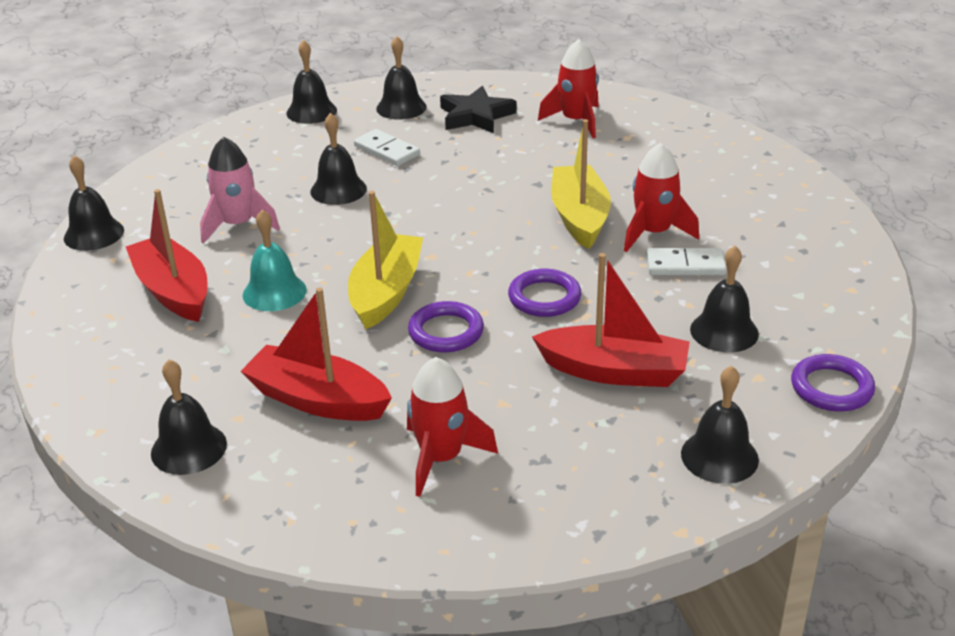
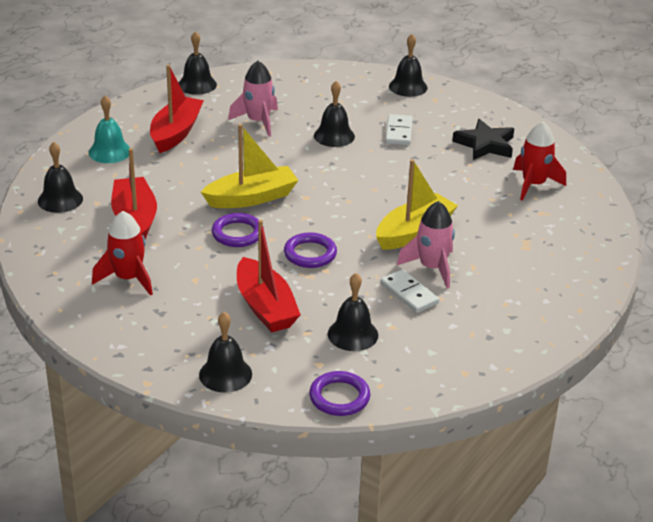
camera: 50 degrees right, 0 degrees up
(274, 292) = (210, 163): turquoise bell -> turquoise bell (109, 151)
(401, 107) = (457, 114): black bell -> none
(654, 233) = (432, 268): red rocket -> pink rocket

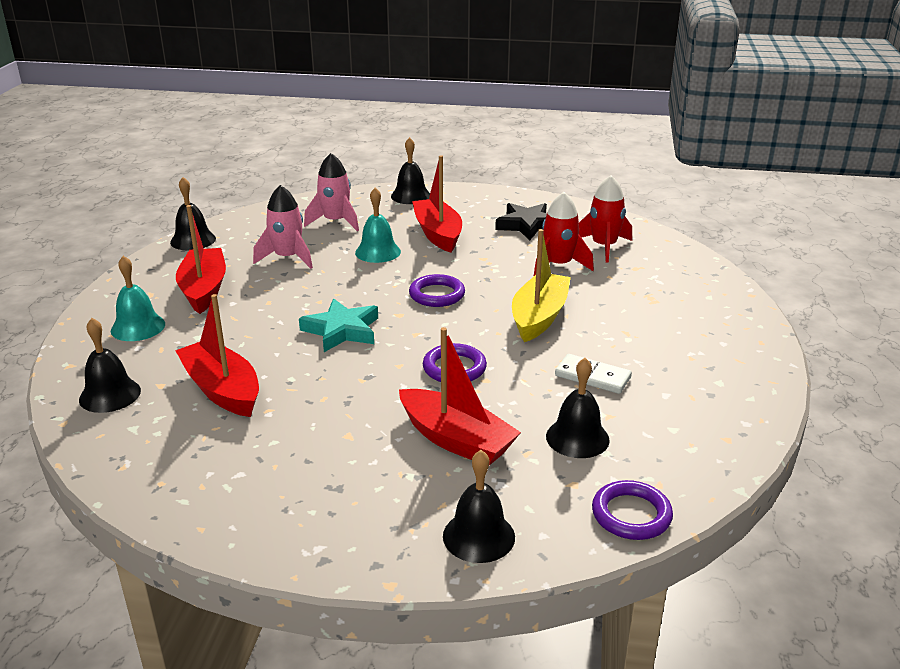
camera: 25 degrees left, 5 degrees down
(128, 278) = (264, 460): red rocket -> red rocket (558, 265)
(237, 233) = (357, 371): purple ring -> purple ring (437, 295)
(251, 198) = (342, 330): yellow boat -> turquoise star
(334, 136) = (378, 252): black bell -> turquoise bell
(398, 132) = (438, 234): white domino -> red boat
(432, 268) = (589, 345): pink rocket -> pink rocket (335, 222)

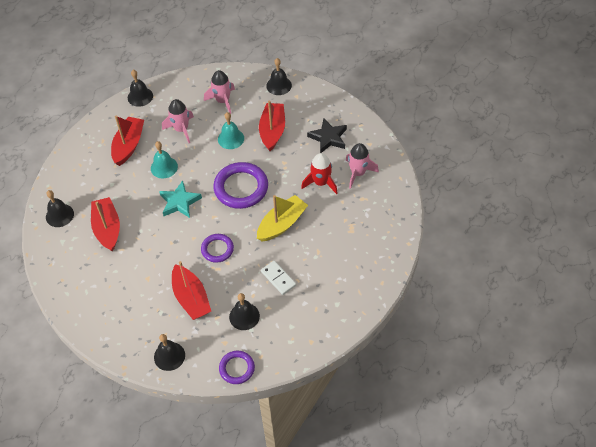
camera: 25 degrees right, 25 degrees up
(138, 327) = (87, 167): turquoise bell -> turquoise bell (164, 167)
(437, 295) = (241, 188): purple ring -> purple ring, size x1.75
(603, 247) = (358, 173): red rocket -> pink rocket

